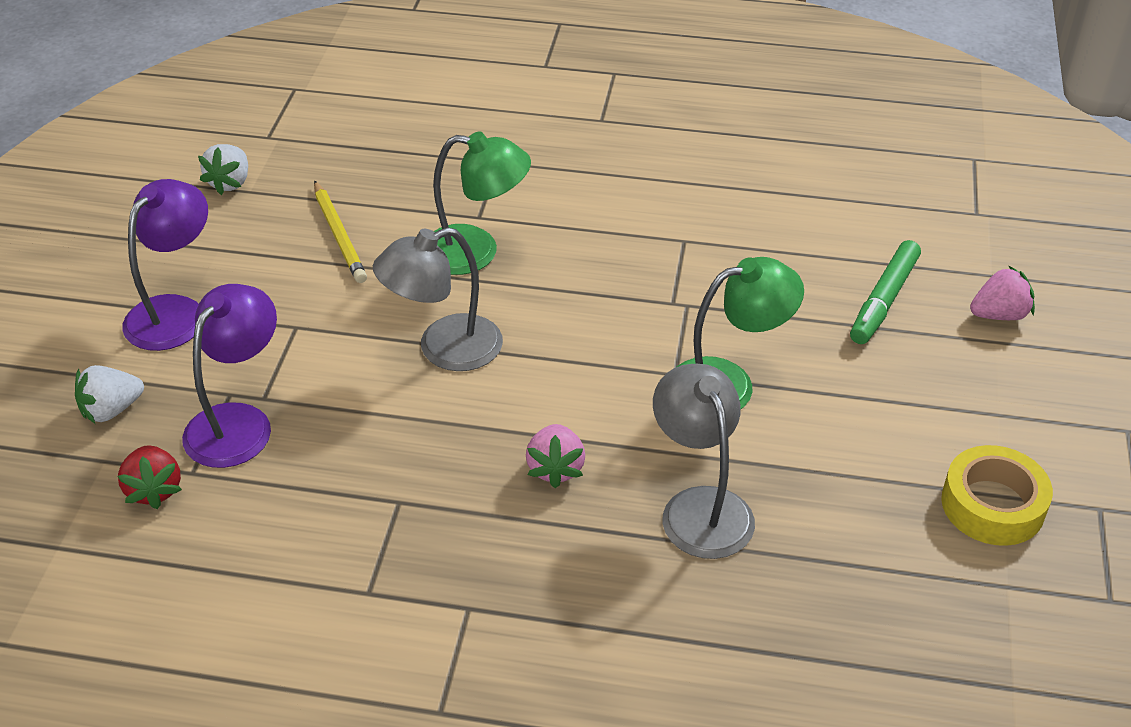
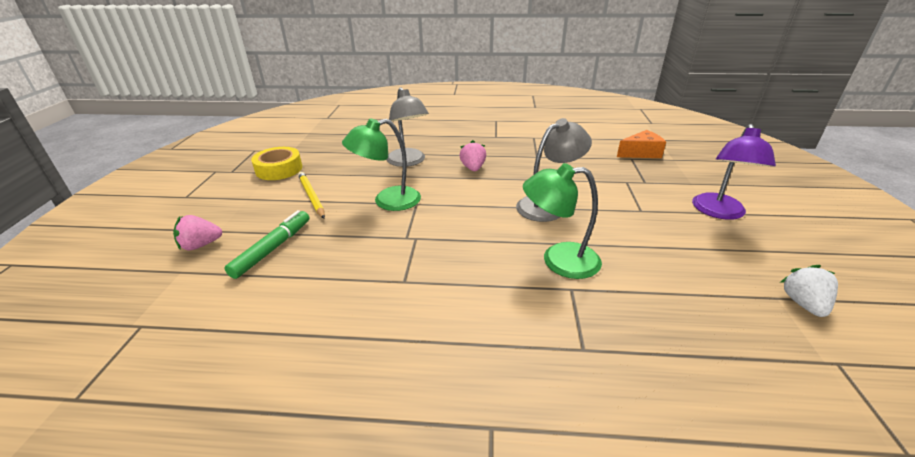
camera: 175 degrees right, 10 degrees down
(111, 410) = (694, 173): white strawberry -> none
(154, 490) = (641, 153): red strawberry -> orange cheese
(238, 422) = (629, 173): purple lamp -> none
(339, 235) = (666, 265): yellow pencil -> yellow pencil (311, 196)

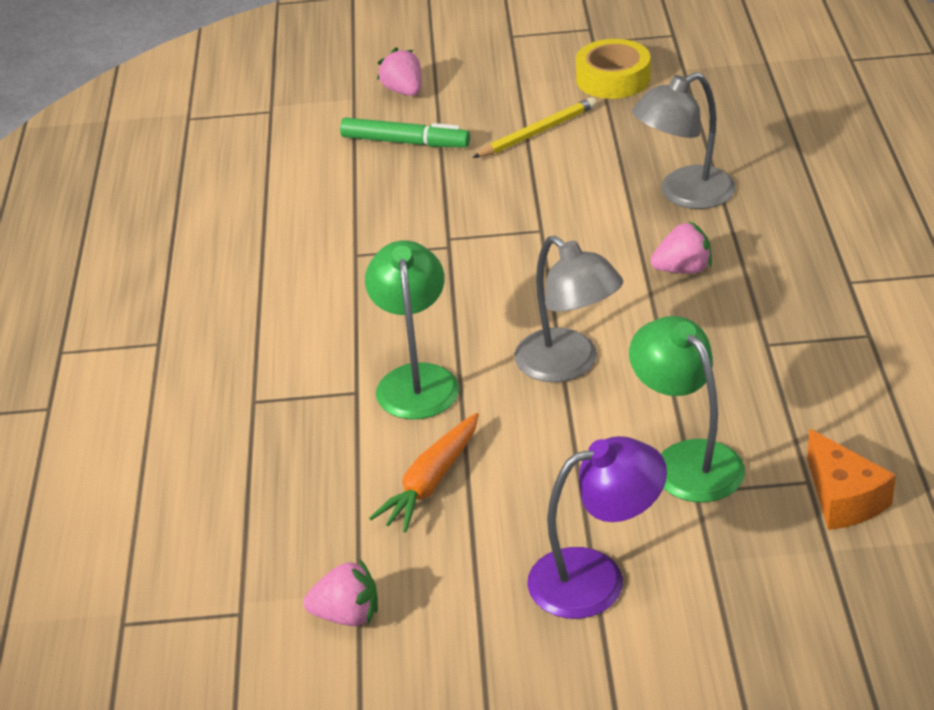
camera: 85 degrees right, 5 degrees up
(387, 201) = (541, 202): green lamp -> green lamp (687, 459)
(661, 260) = (431, 482): none -> orange carrot
(719, 212) = (596, 577): purple lamp -> purple lamp turned 150 degrees clockwise
(803, 304) = (347, 615): white strawberry -> pink strawberry

